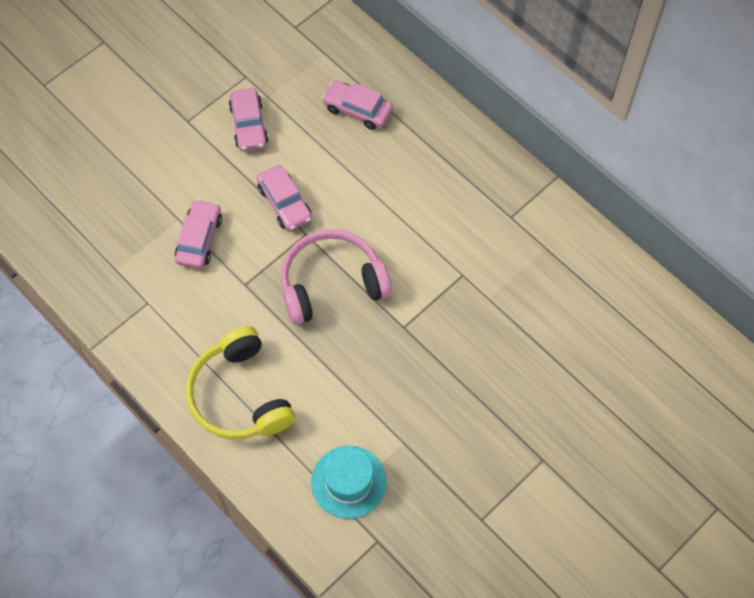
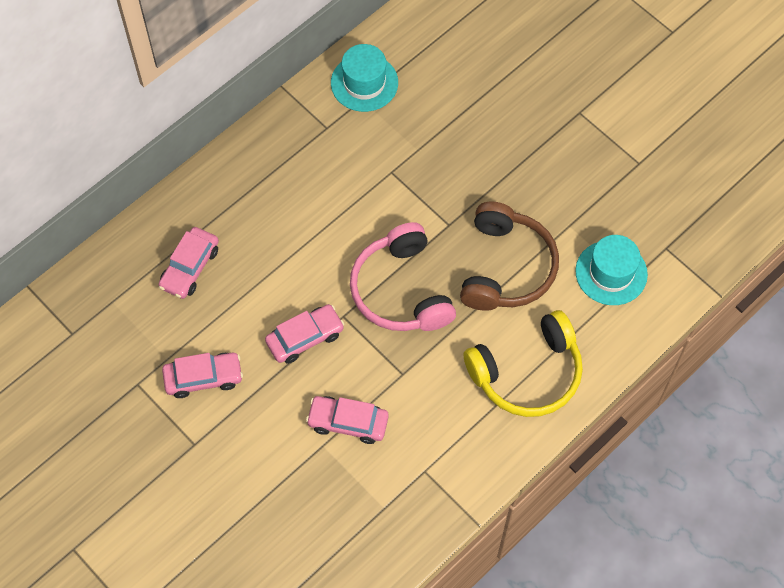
camera: 90 degrees left, 0 degrees up
(355, 379) = (506, 267): none -> brown headphones
(566, 250) = (364, 83): none -> turquoise hat

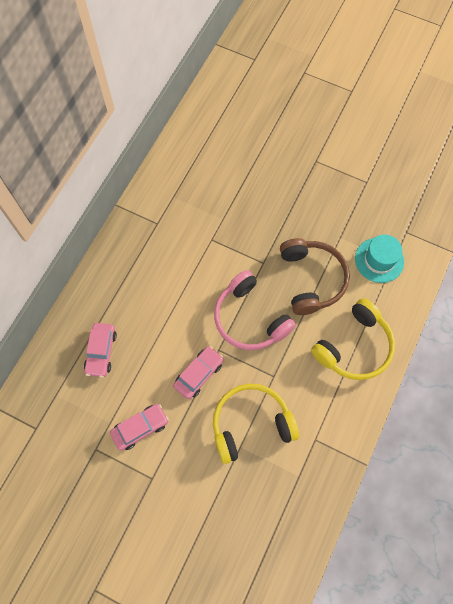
camera: 20 degrees left, 5 degrees up
(348, 422) = (251, 424): pink car -> yellow headphones
(364, 83) = (170, 185): turquoise hat -> none

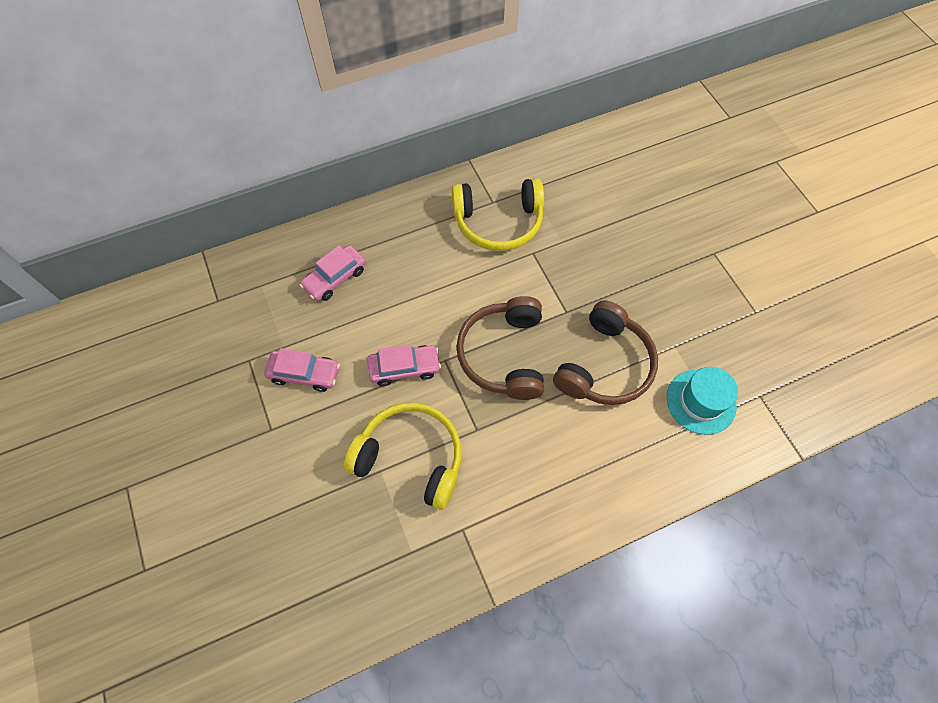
camera: 40 degrees right, 5 degrees down
(249, 319) = (503, 355): pink headphones -> brown headphones
(354, 347) = (592, 469): yellow headphones -> yellow headphones (498, 222)

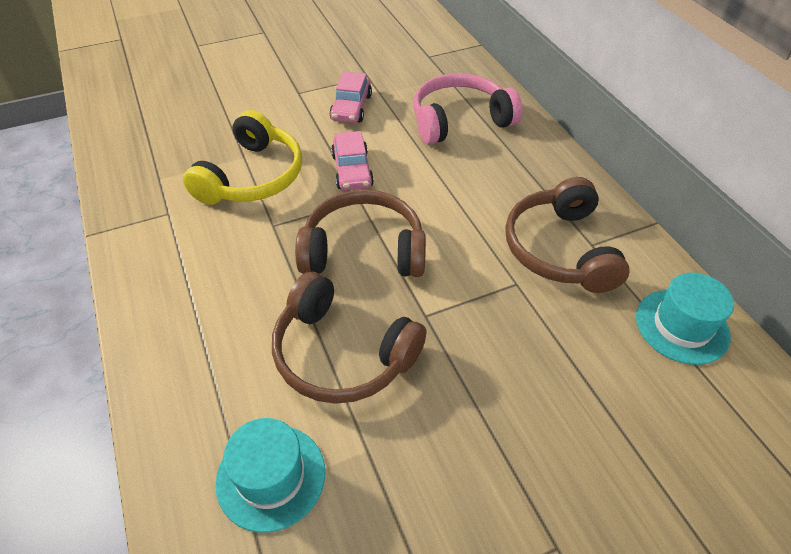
camera: 90 degrees right, 15 degrees down
(335, 278) = (459, 120): pink car -> pink headphones
(498, 222) = (559, 249): yellow headphones -> brown headphones
(562, 167) = (682, 326): none -> turquoise hat

